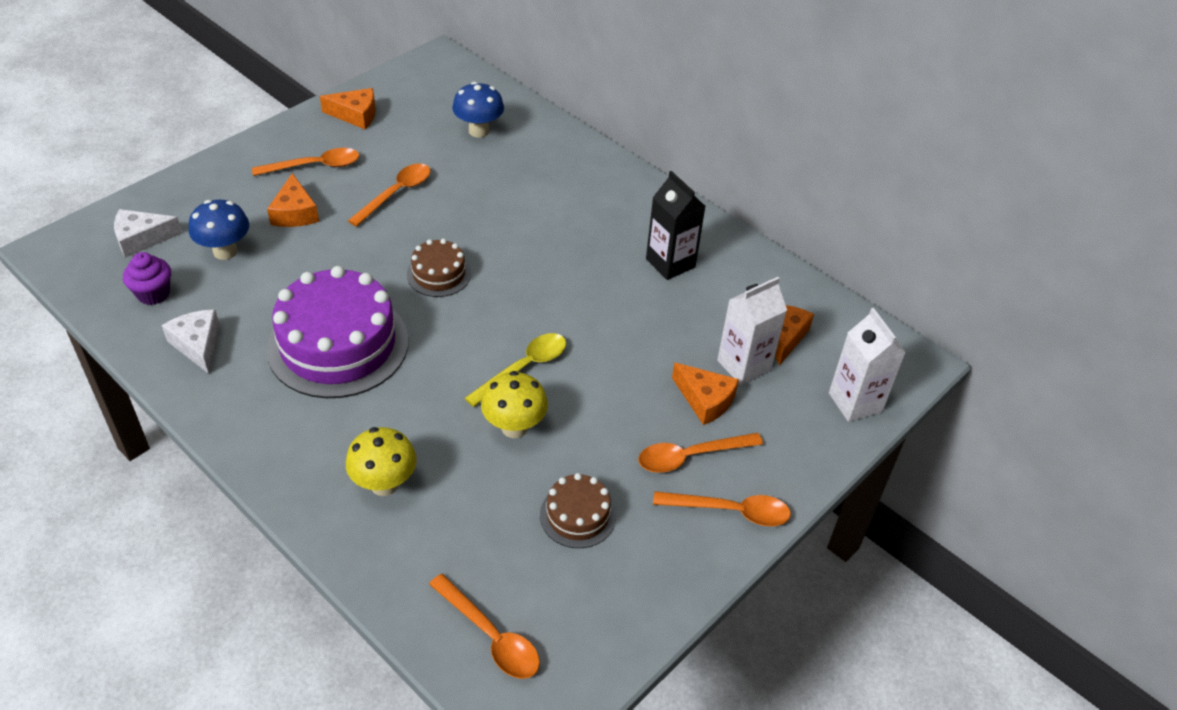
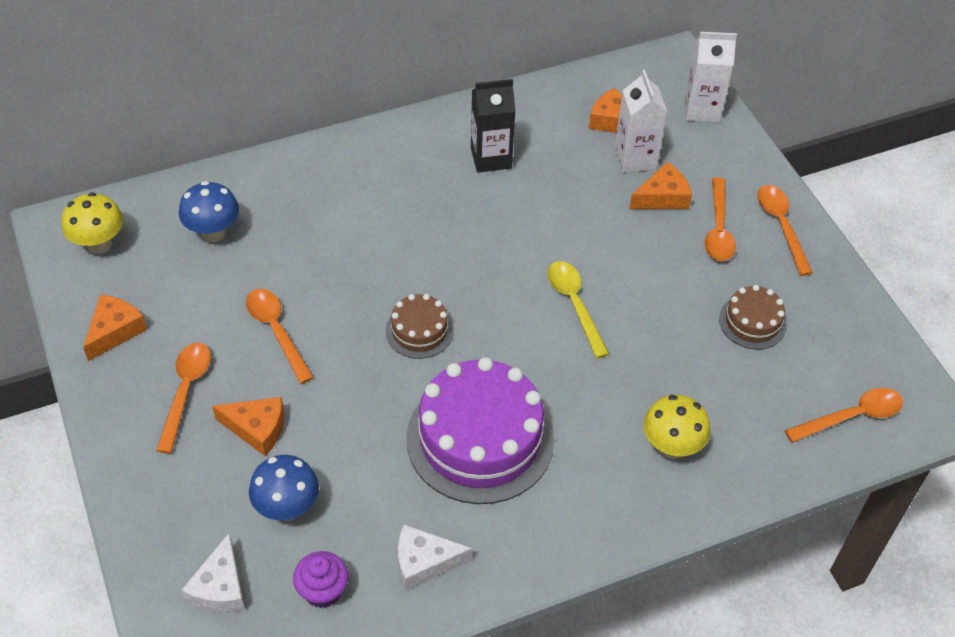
camera: 65 degrees left, 5 degrees up
(514, 427) = (642, 333): yellow mushroom -> yellow mushroom (99, 244)
(730, 511) = (781, 226): orange spoon -> orange spoon turned 45 degrees counterclockwise

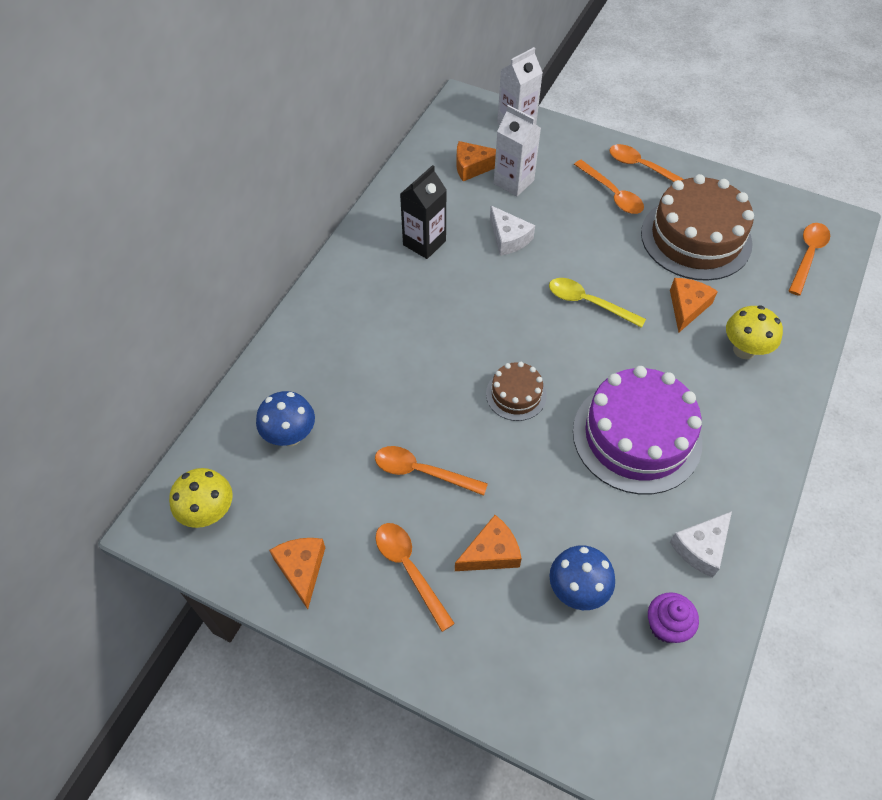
camera: 40 degrees left, 5 degrees up
(220, 587) = (601, 688): white cheese -> white cheese (508, 238)
(662, 197) = (558, 196): orange cheese -> orange cheese (687, 307)
(752, 322) = (696, 238): brown cake -> brown cake, size x2.05

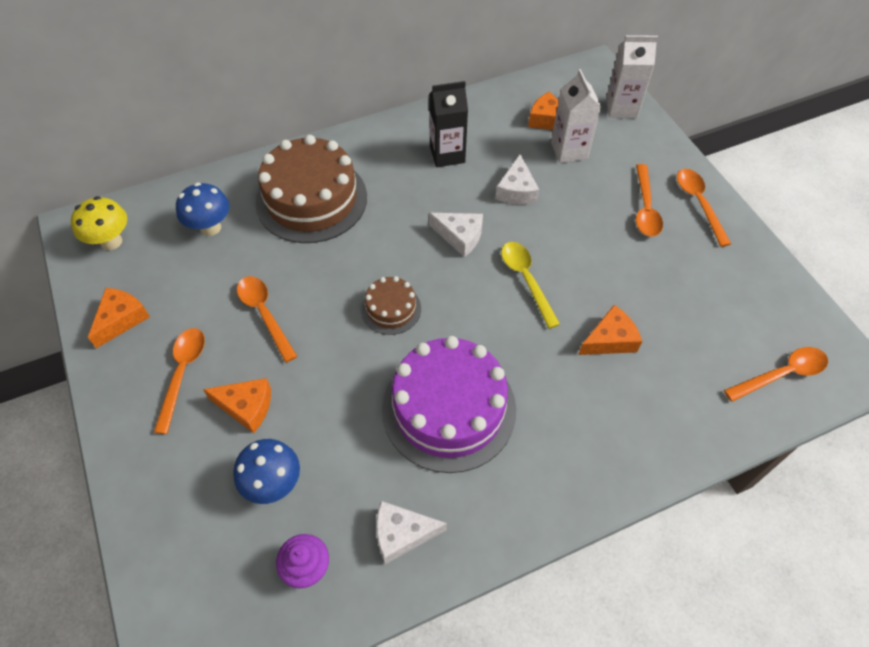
camera: 40 degrees right, 0 degrees up
(505, 302) = (460, 236): none -> white cheese
(696, 238) = (683, 290): brown cake -> brown cake (311, 199)
(744, 350) = (622, 410): yellow mushroom -> none

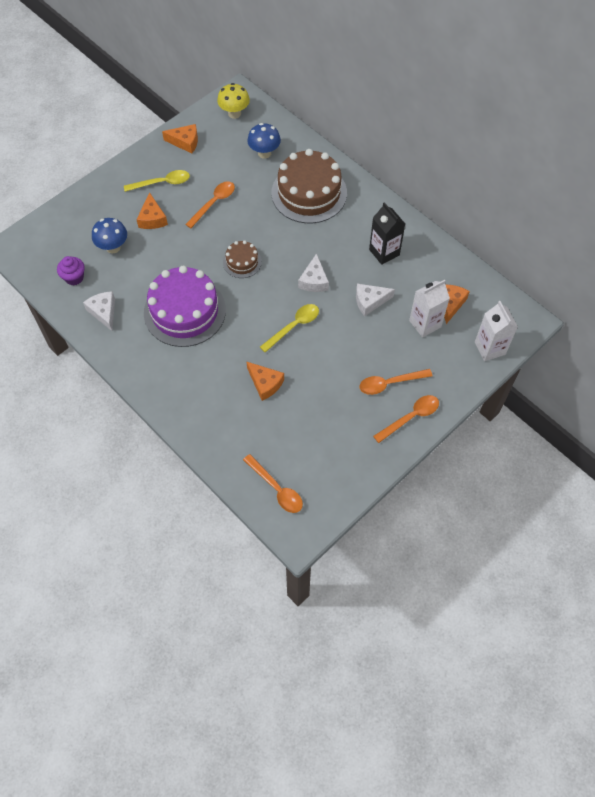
camera: 70 degrees right, 5 degrees up
(183, 373) = (162, 183): orange spoon -> yellow spoon

